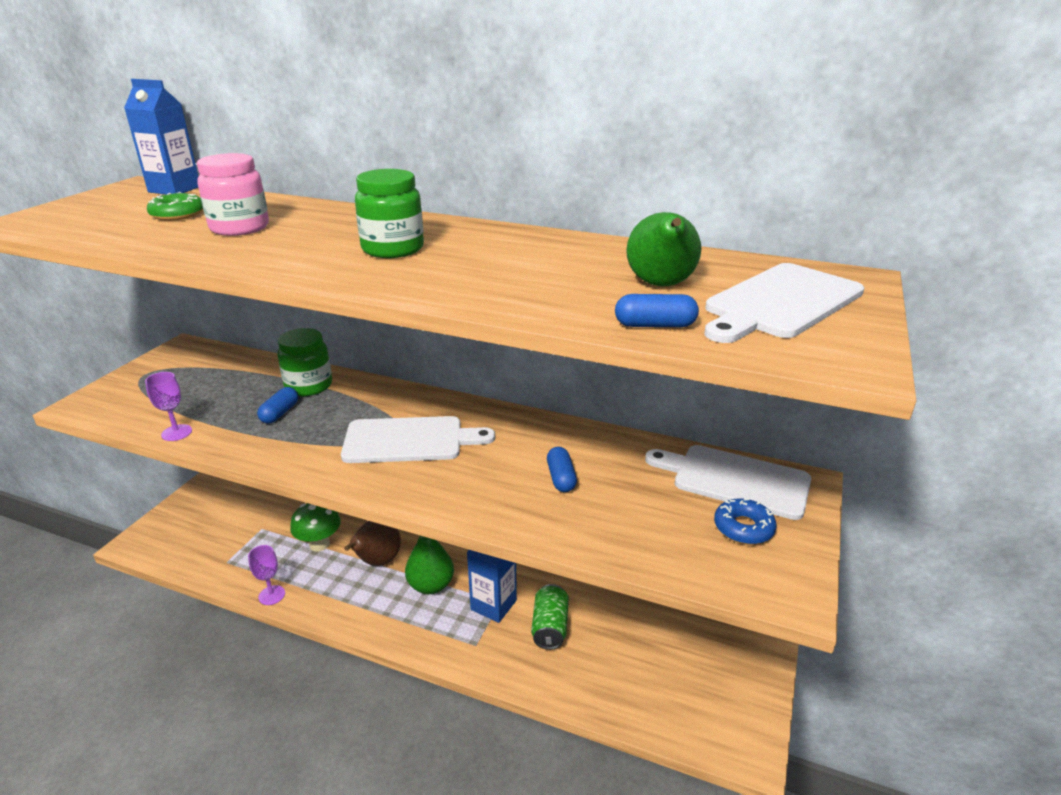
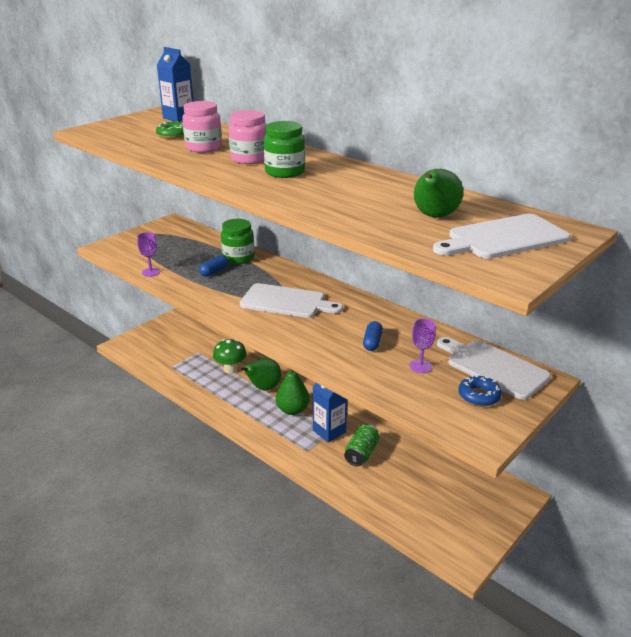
camera: 20 degrees right, 0 degrees up
(272, 595) = (191, 392): purple goblet -> purple goblet (420, 366)
(325, 236) = (249, 159): none -> pink jar
(377, 561) = (263, 388): brown pear -> green pear
(655, 325) = (407, 239): blue capsule -> none

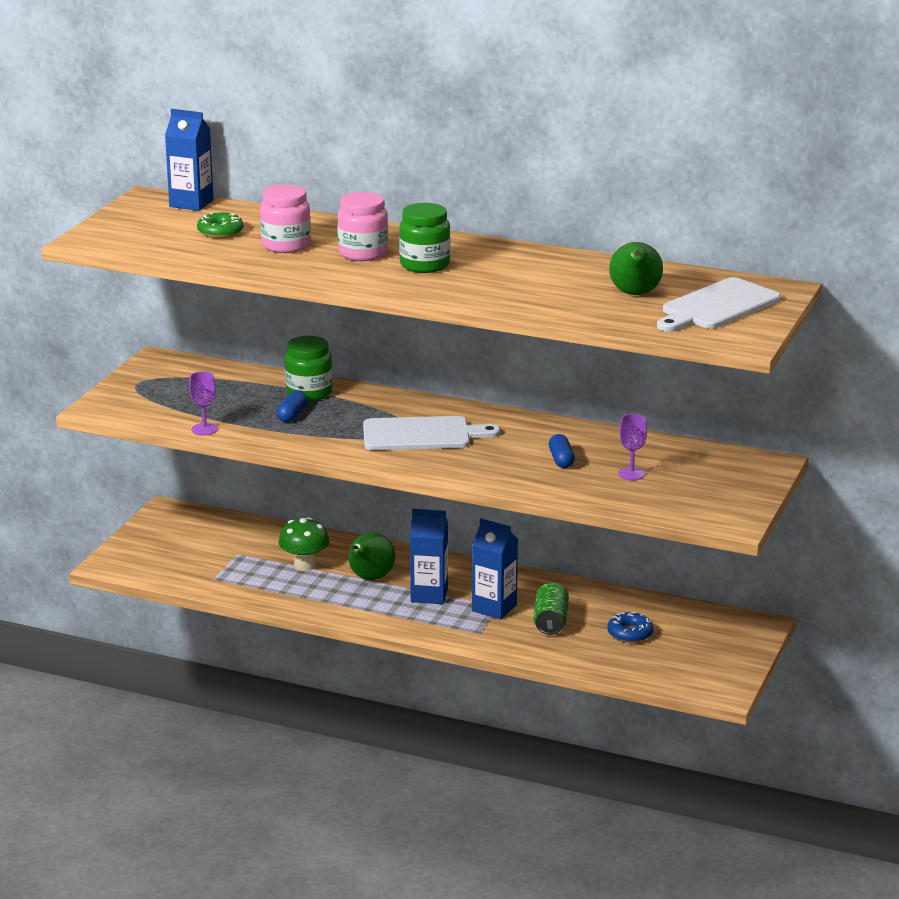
camera: 20 degrees left, 5 degrees down
(292, 410) = (429, 595): green pear -> blue carton
(479, 396) = (710, 489): blue donut -> blue donut (630, 633)
(493, 367) = (712, 461): white cutting board -> none

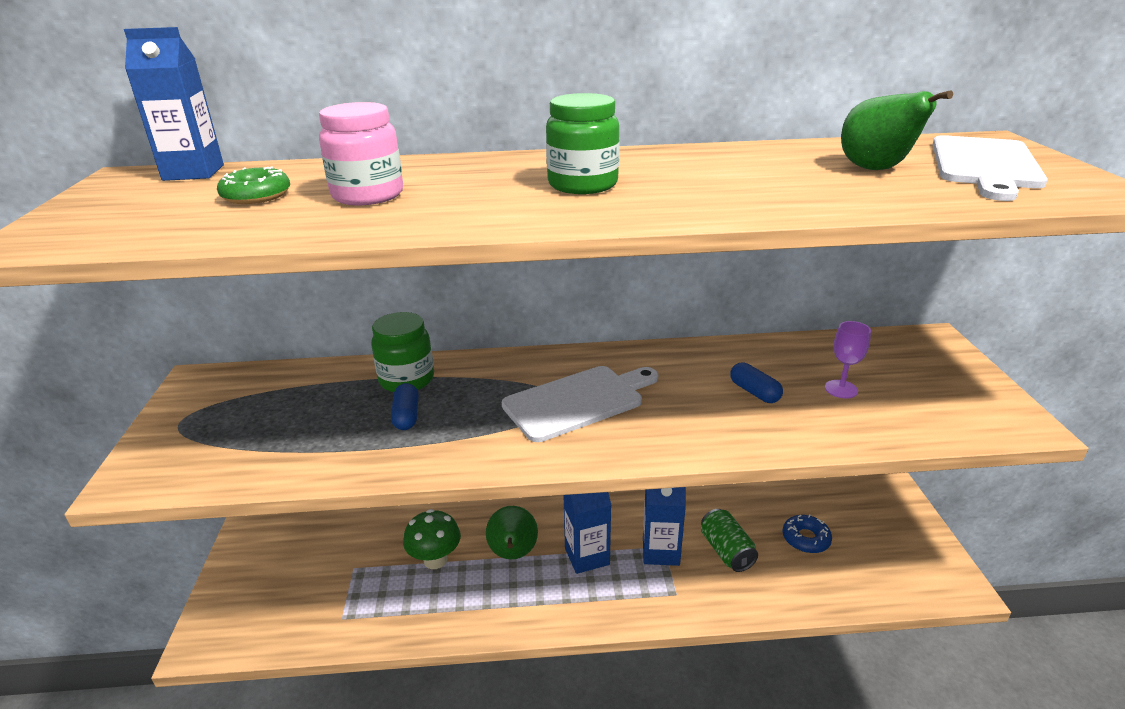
camera: 25 degrees left, 5 degrees up
(204, 429) = (303, 472): purple goblet -> none
(363, 253) = (485, 186): pink jar -> none

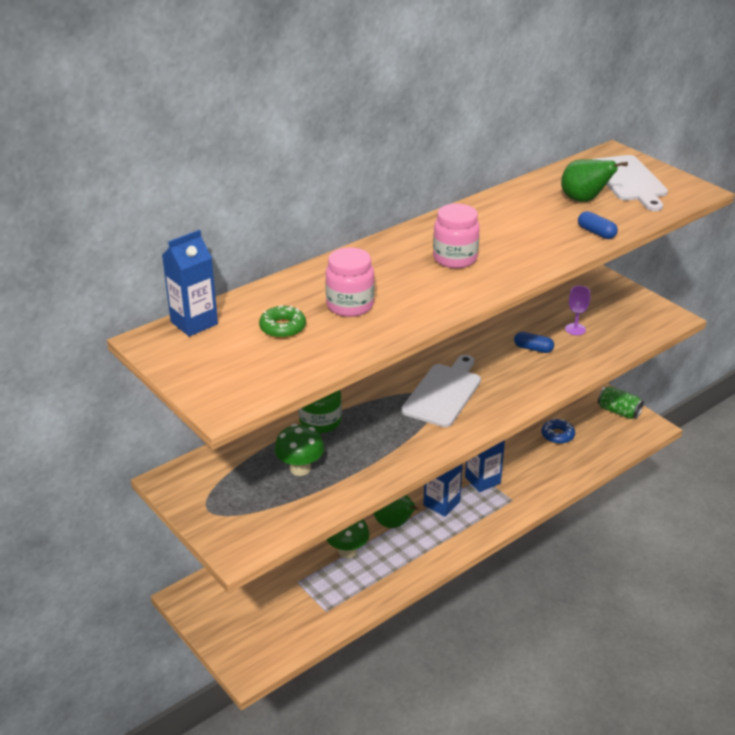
camera: 35 degrees left, 5 degrees up
(318, 419) = (300, 468): none -> green mushroom
(406, 416) = (353, 443): blue capsule -> blue capsule (596, 232)
(582, 185) = (455, 258): green jar -> pink jar
(726, 551) = (519, 463): green can -> green can (618, 411)

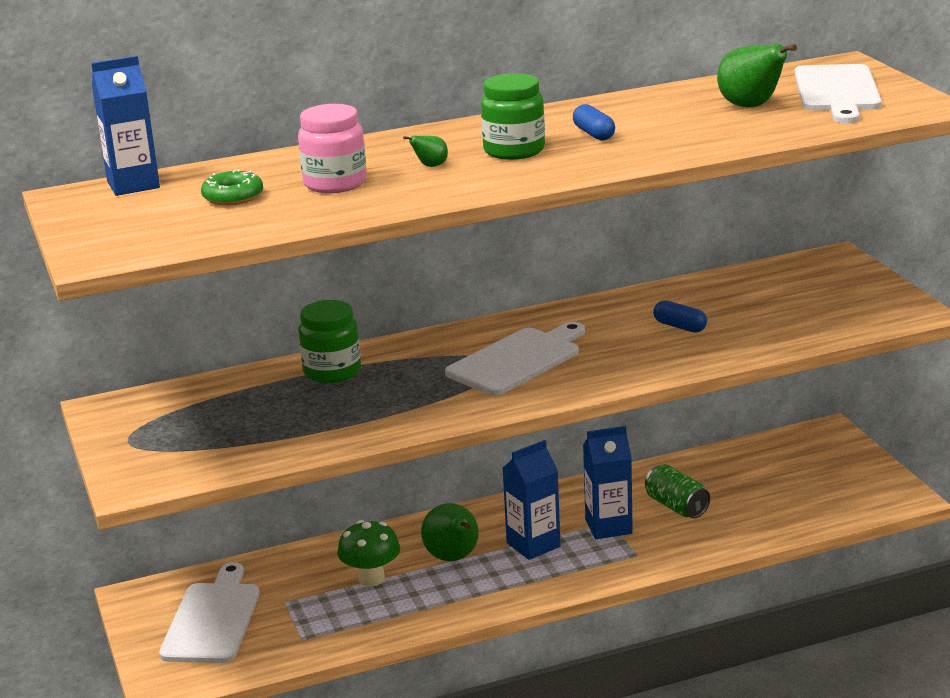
camera: 20 degrees right, 10 degrees down
(253, 607) = (212, 619): none -> white cutting board
(300, 468) = (270, 415): green mushroom -> none
(407, 280) = (430, 166): none -> green pear
(455, 258) = (514, 151): pink jar -> green jar
(557, 435) = (752, 489): blue donut -> none
(575, 329) = (758, 312): purple goblet -> none
(596, 232) = (735, 139): blue capsule -> blue capsule (594, 134)
(618, 411) = (864, 473): green can -> green can (676, 506)

